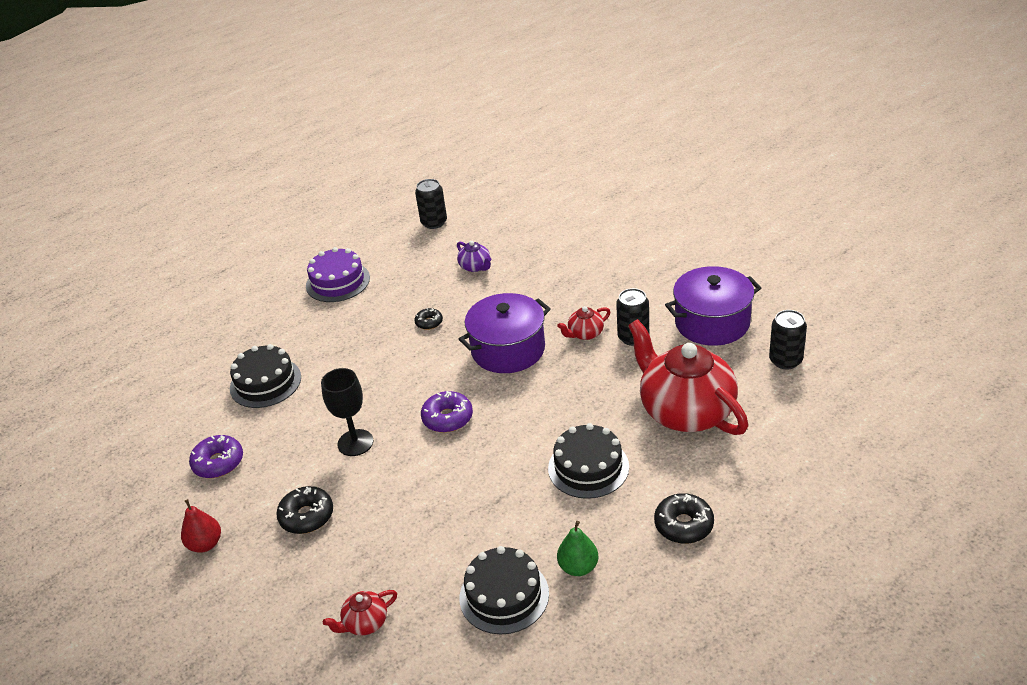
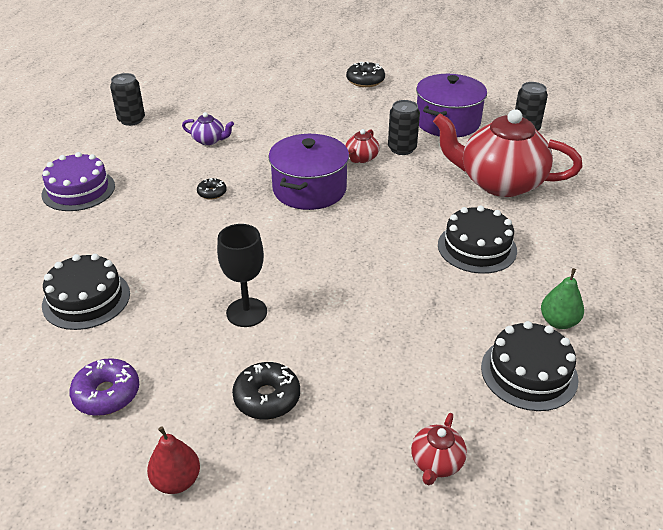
camera: 40 degrees left, 0 degrees up
(447, 418) = (315, 258): purple donut -> none
(683, 525) = (593, 257): black donut -> black donut (365, 81)

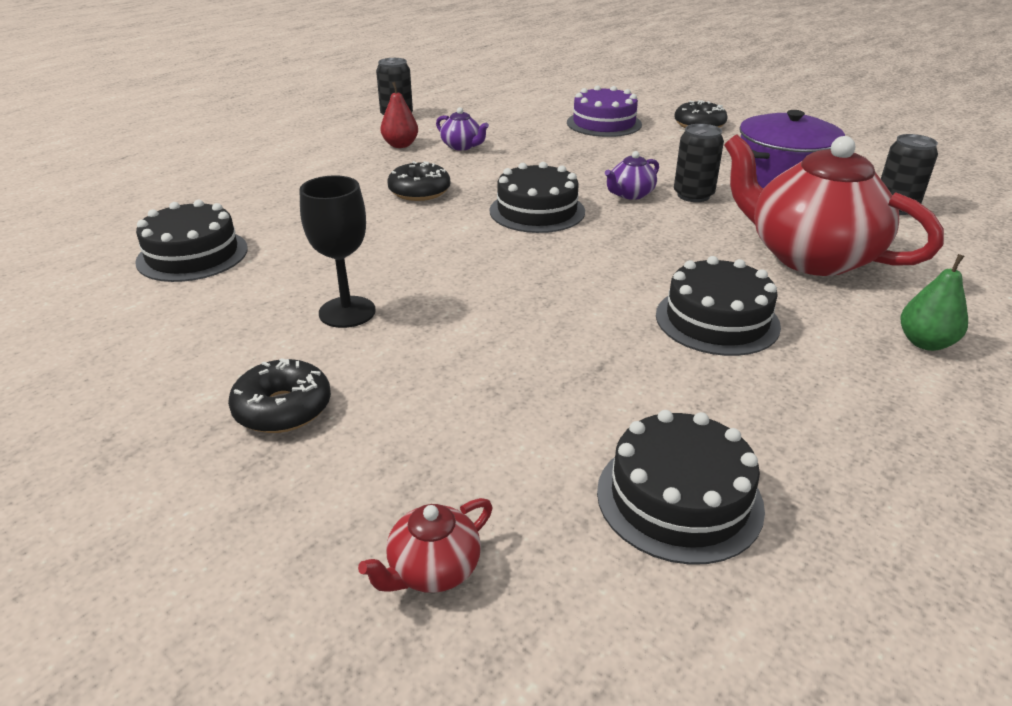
camera: 25 degrees right, 5 degrees down
(78, 190) = (285, 162): purple cake -> purple cake (604, 123)
(107, 394) = (117, 348): purple donut -> none
(176, 481) = (91, 464): red pear -> red pear (400, 145)
(212, 193) = (419, 191): black donut -> black donut, size x1.66
(309, 189) = (537, 211): purple pot -> black cake
(361, 158) = (630, 194): red teapot -> purple teapot
(558, 322) = (782, 445): green pear -> green pear (925, 343)

